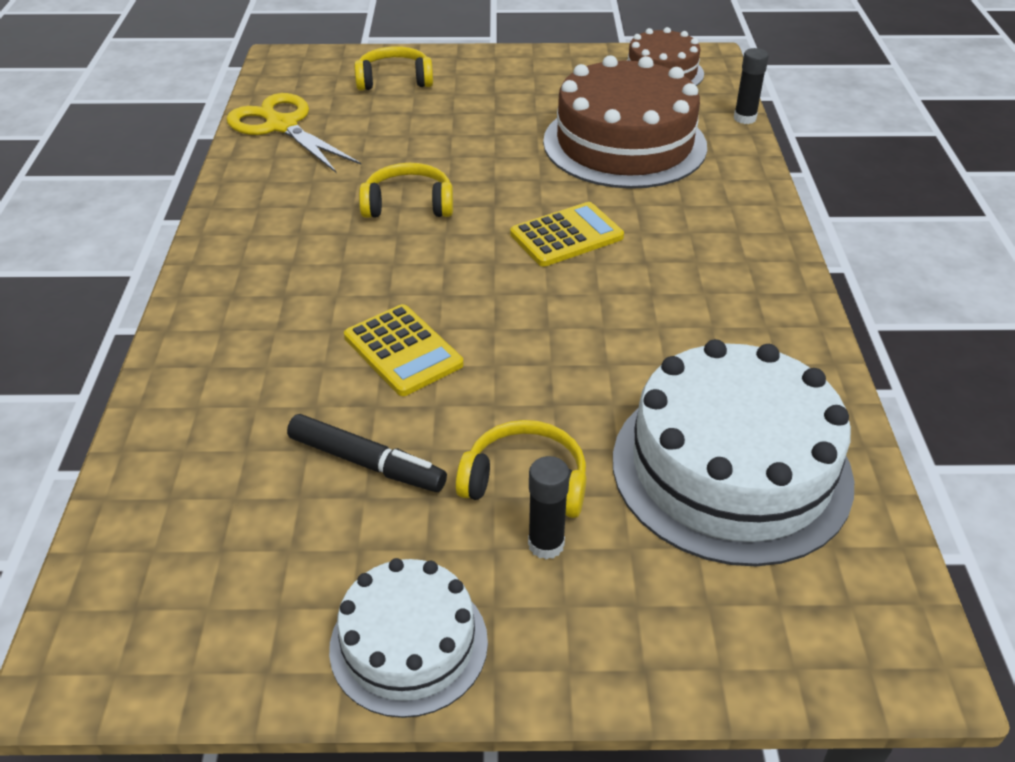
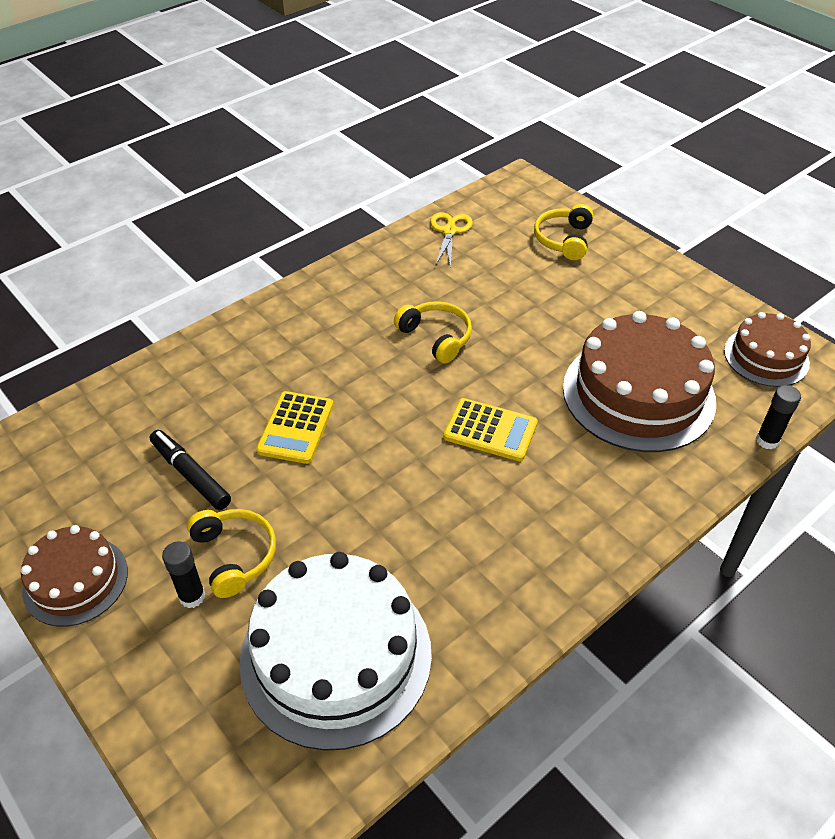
camera: 50 degrees right, 5 degrees up
(281, 125) = (450, 230): yellow scissors -> yellow scissors, size x0.65
(366, 463) = (190, 475): black marker -> black marker turned 150 degrees clockwise
(394, 80) = (563, 239): yellow headphones -> yellow headphones turned 120 degrees counterclockwise
(408, 644) = (75, 580): white cake -> brown cake

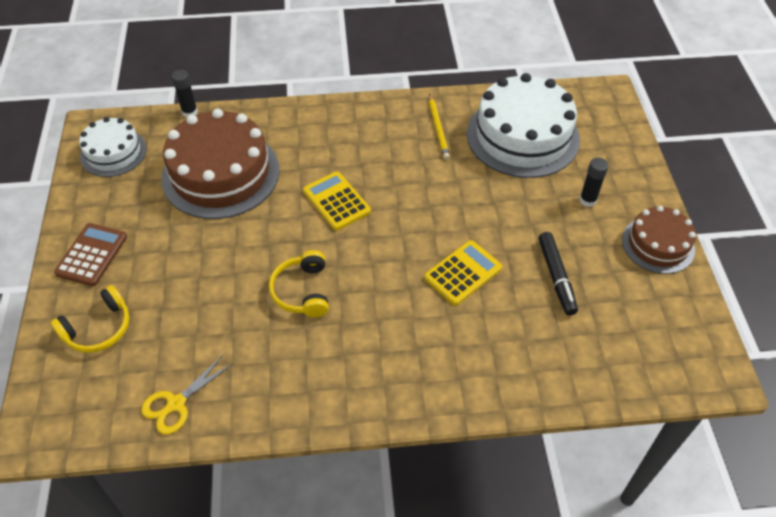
camera: 145 degrees left, 5 degrees up
(235, 555) = (551, 210): yellow headphones -> none
(461, 597) = (438, 128): none -> yellow pencil
(644, 275) = (92, 255): none -> brown calculator
(766, 357) = (113, 152): brown cake -> white cake

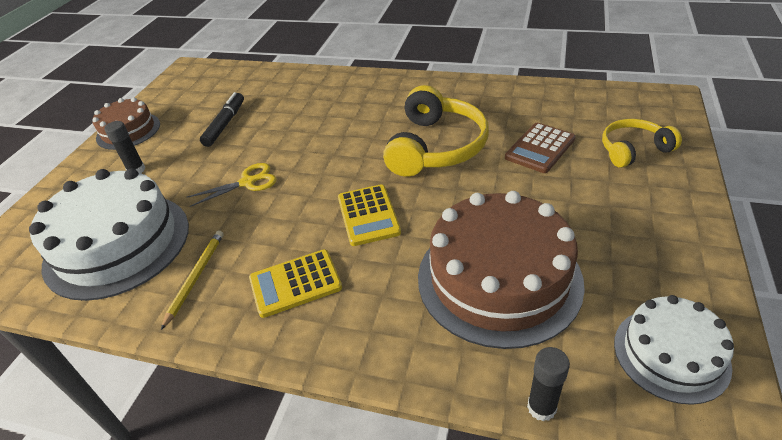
camera: 155 degrees left, 10 degrees down
(92, 255) = (661, 213): brown calculator -> brown calculator (540, 148)
(175, 404) = (555, 99): yellow scissors -> yellow scissors (248, 182)
(302, 291) = (436, 147): yellow headphones -> yellow headphones, size x1.70
(463, 273) = (292, 137): yellow calculator -> yellow calculator (295, 283)

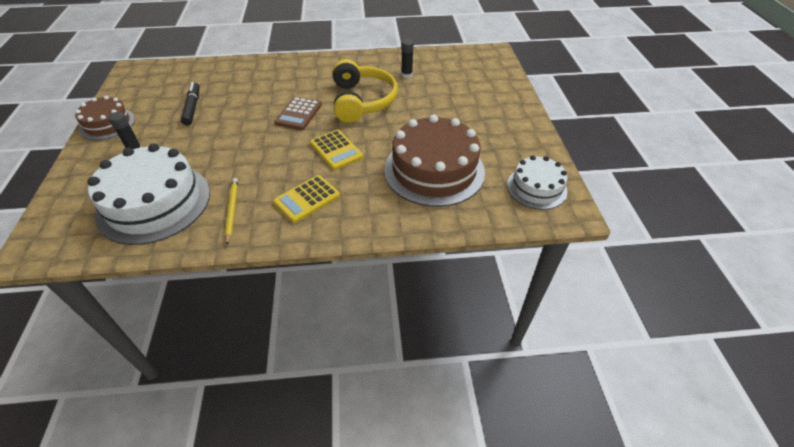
camera: 25 degrees left, 5 degrees up
(248, 182) = (236, 144): yellow scissors -> none
(540, 148) = (429, 92): brown calculator -> brown calculator (298, 114)
(541, 407) = (481, 228): black glue stick -> black glue stick (406, 75)
(633, 150) = (484, 85): yellow headphones -> none

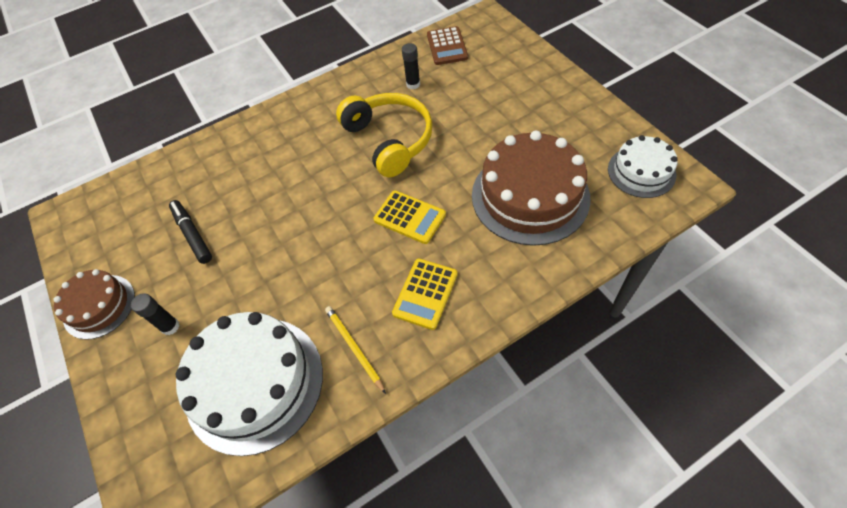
camera: 20 degrees left, 10 degrees up
(298, 114) = (330, 188): brown calculator -> brown calculator (447, 46)

